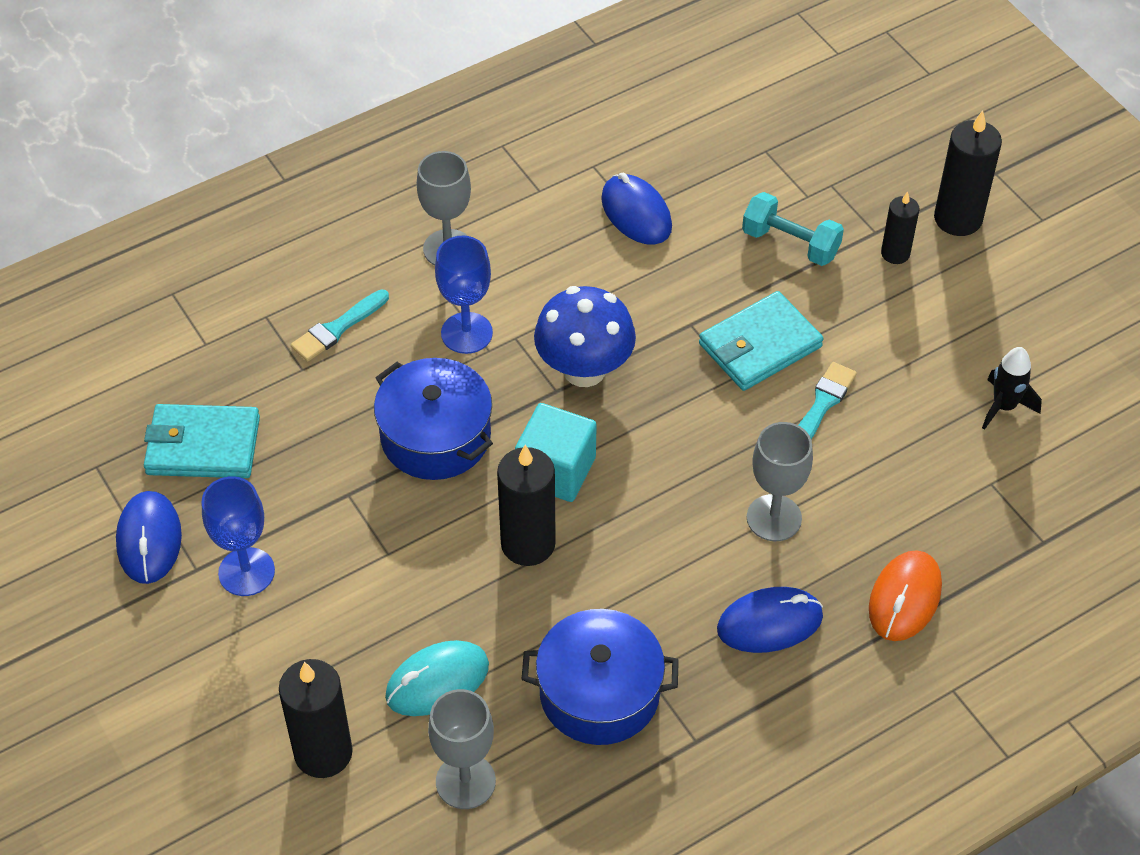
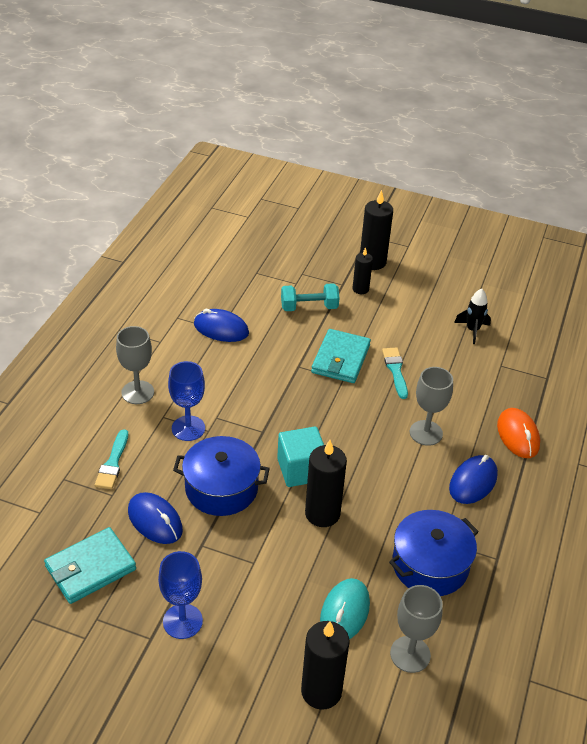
camera: 40 degrees left, 10 degrees down
(149, 540) = (106, 640): blue mouse -> blue mouse (155, 520)
(584, 370) = (267, 414): blue mushroom -> none

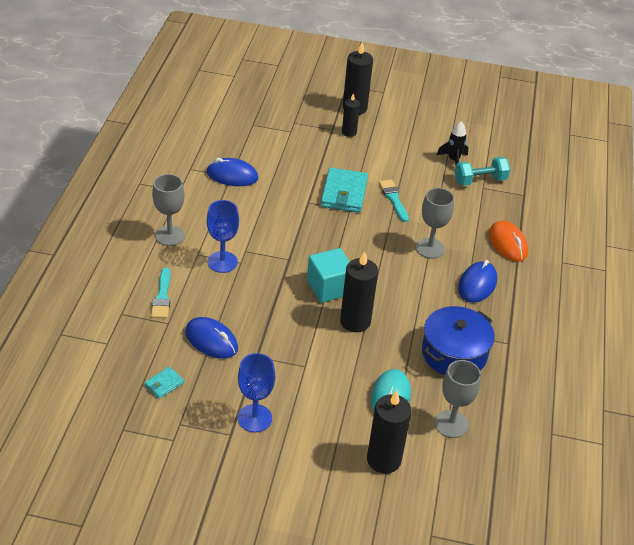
camera: 10 degrees left, 0 degrees up
(90, 568) = (164, 384): turquoise wallet -> turquoise wallet, size x0.49
(221, 488) = (263, 309): blue pot -> none
(309, 307) = (306, 151): turquoise dumbbell -> turquoise dumbbell (480, 180)

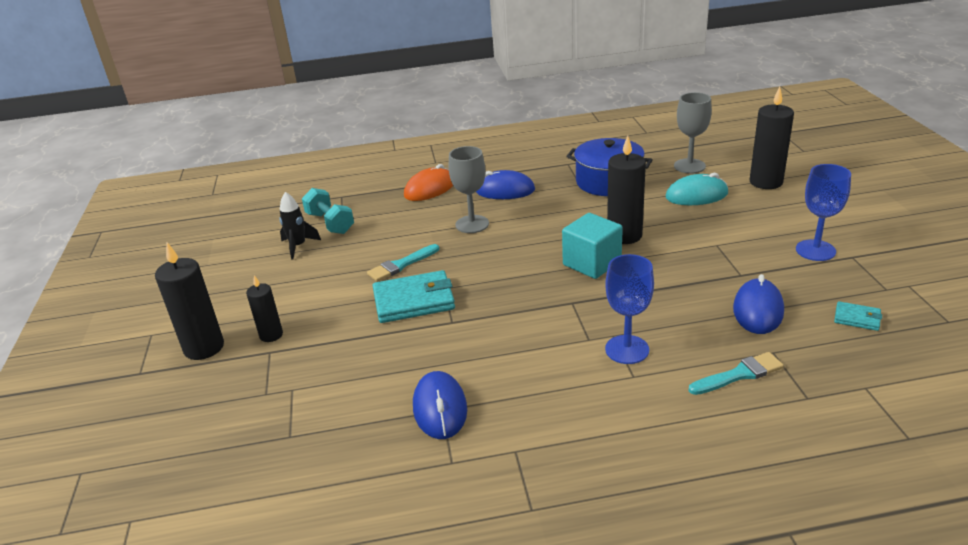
camera: 105 degrees left, 10 degrees down
(170, 236) = (623, 417): grey goblet -> none

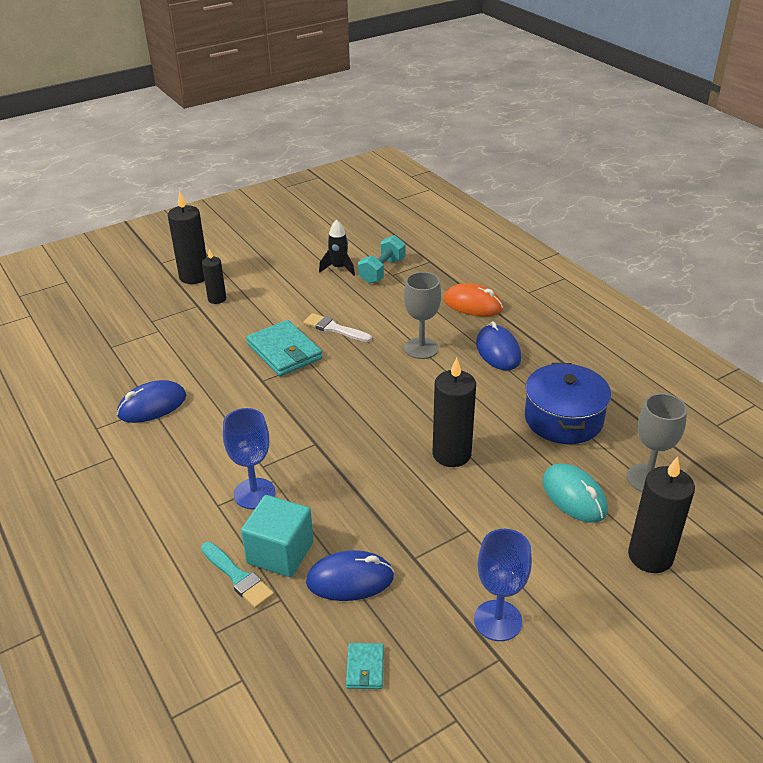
camera: 65 degrees right, 5 degrees up
(401, 265) = (334, 329): turquoise brush -> white brush
(592, 263) = (387, 442): turquoise cube -> turquoise cube (280, 553)

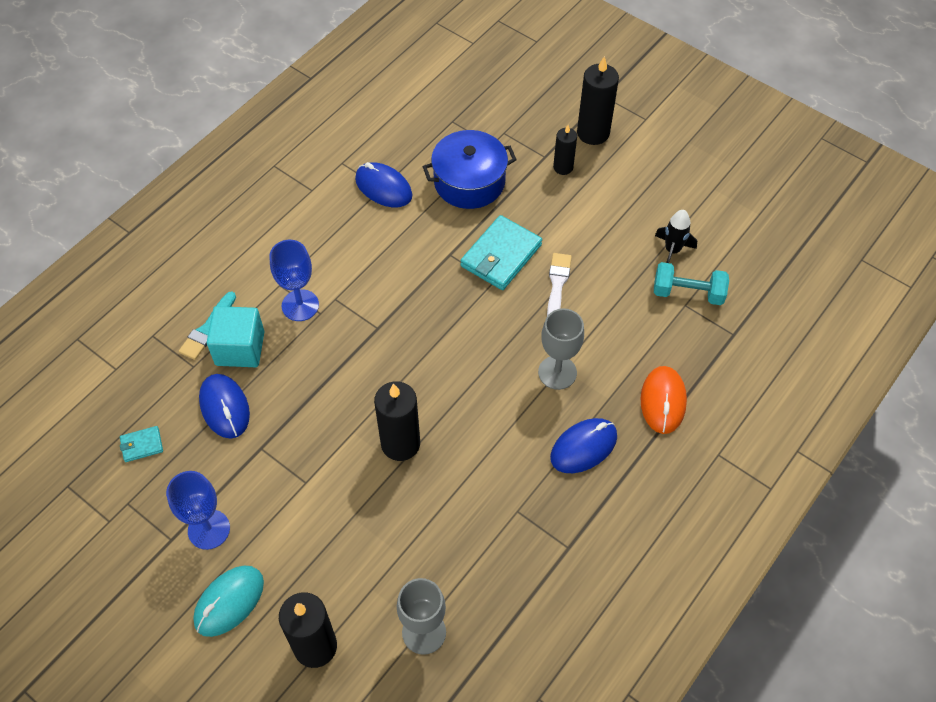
camera: 70 degrees right, 20 degrees up
(563, 419) = (490, 535): blue pot -> blue pot (469, 182)
(574, 496) = (376, 565): turquoise mouse -> turquoise mouse (229, 602)

